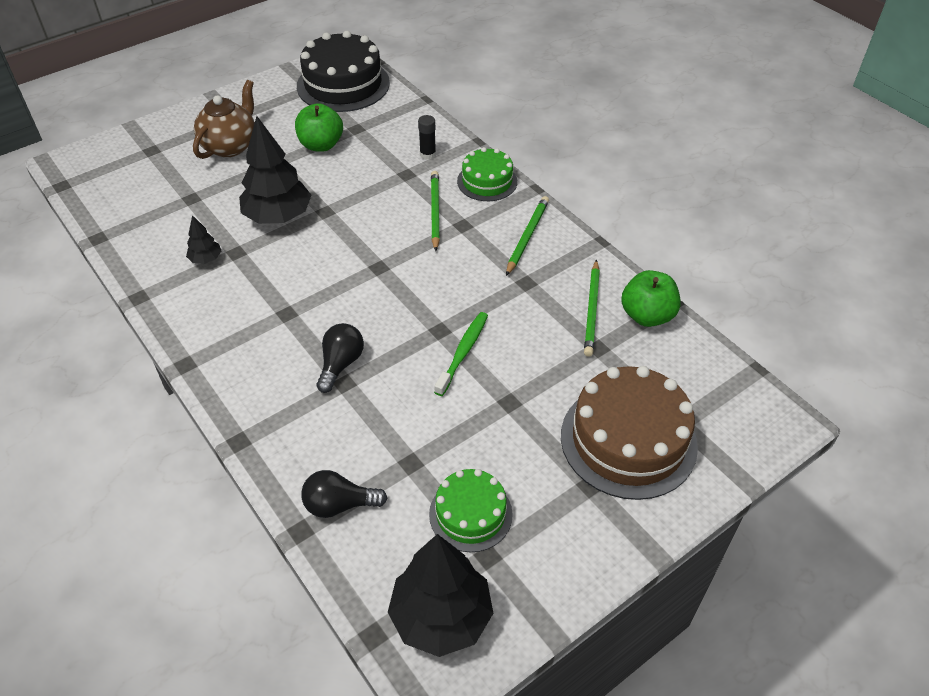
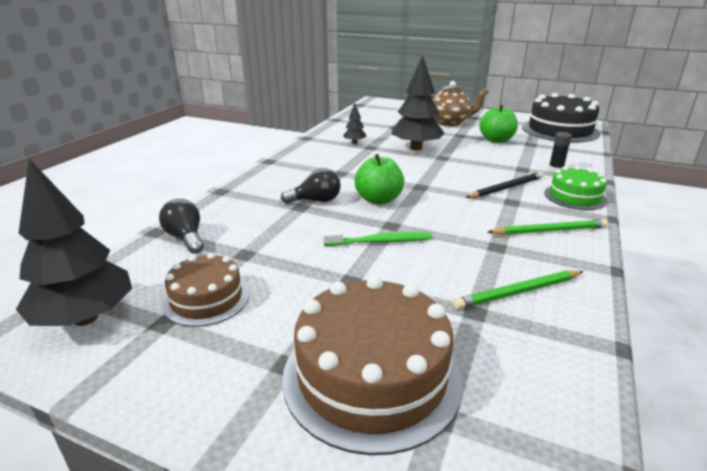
camera: 60 degrees right, 20 degrees down
(434, 211) = (506, 188): green pencil -> black pencil
(470, 514) = (206, 299): green cake -> brown cake
(647, 315) = (566, 333): green apple -> green apple (378, 200)

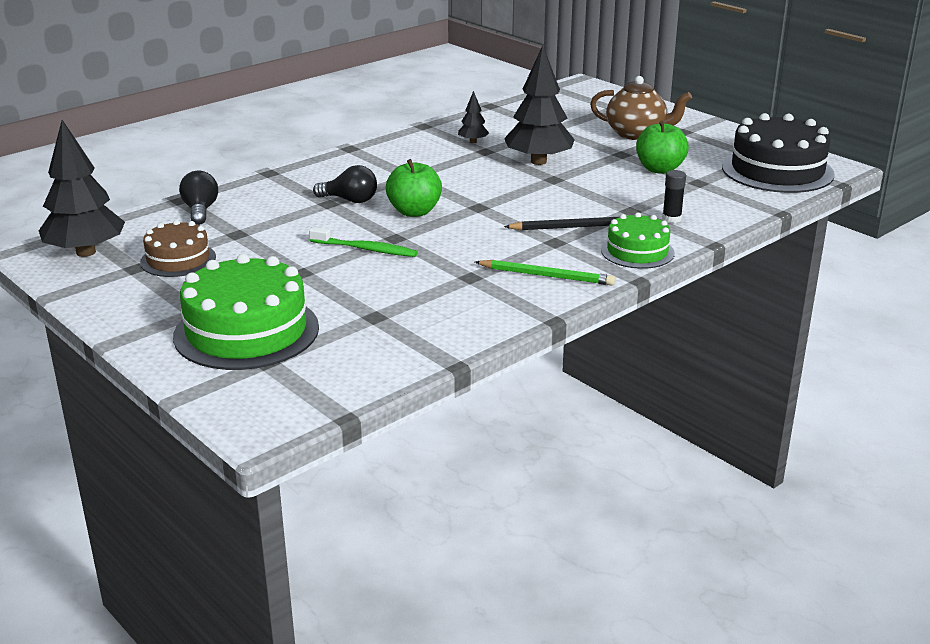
camera: 25 degrees right, 0 degrees up
(372, 375) = (246, 331): brown cake -> green cake
(518, 292) = (432, 313): green pencil -> none

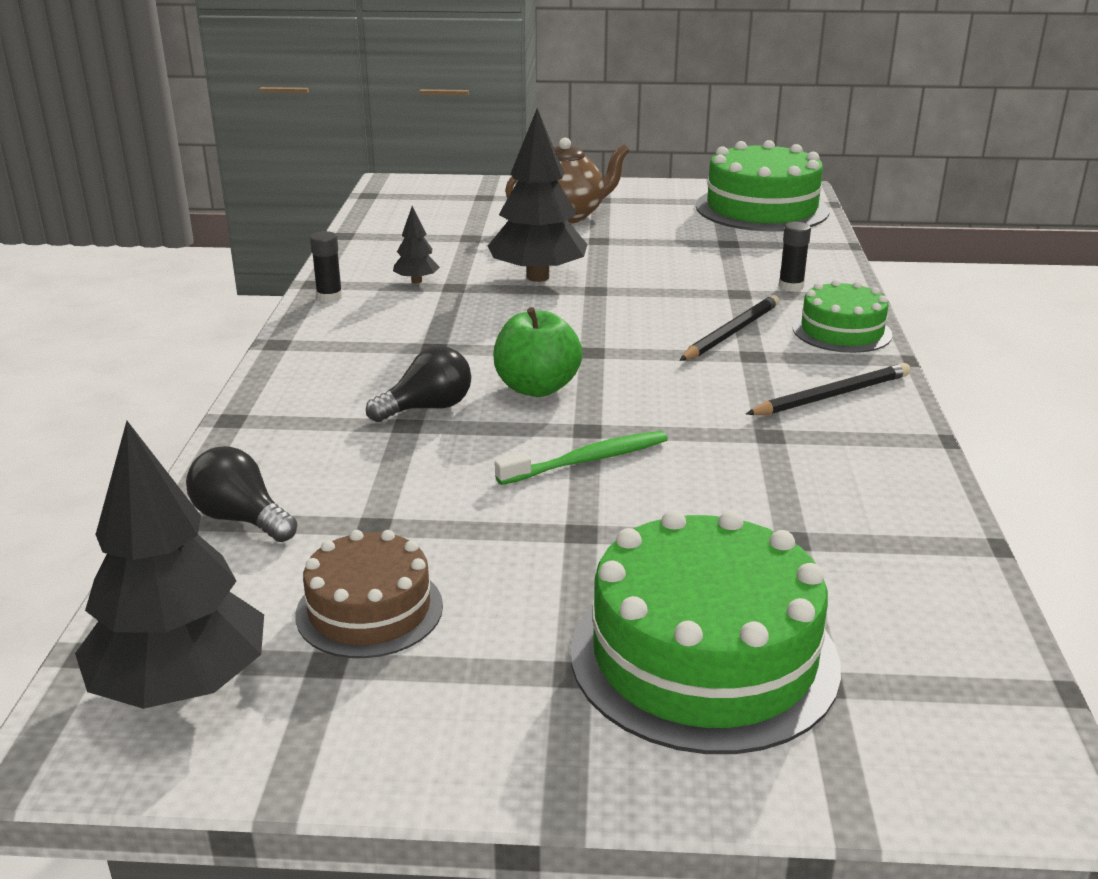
camera: 45 degrees left, 0 degrees up
(416, 135) = (329, 297): none -> black glue stick
(546, 276) = (831, 395): green pencil -> black pencil
(659, 169) = (667, 242): green apple -> none
(777, 170) = (761, 208): black cake -> green cake

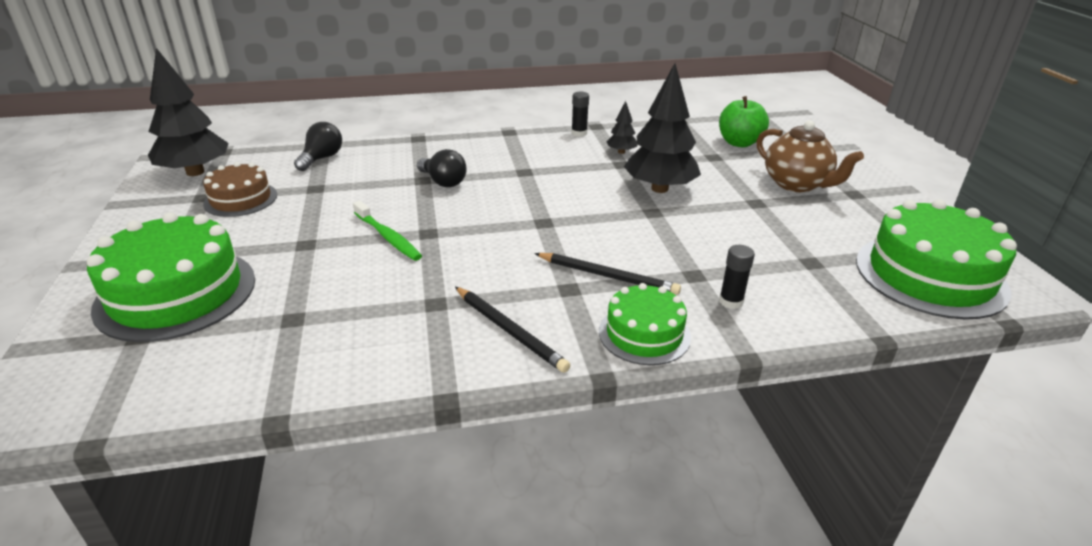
camera: 75 degrees right, 5 degrees up
(537, 388) = (480, 210): green apple -> green apple (739, 143)

